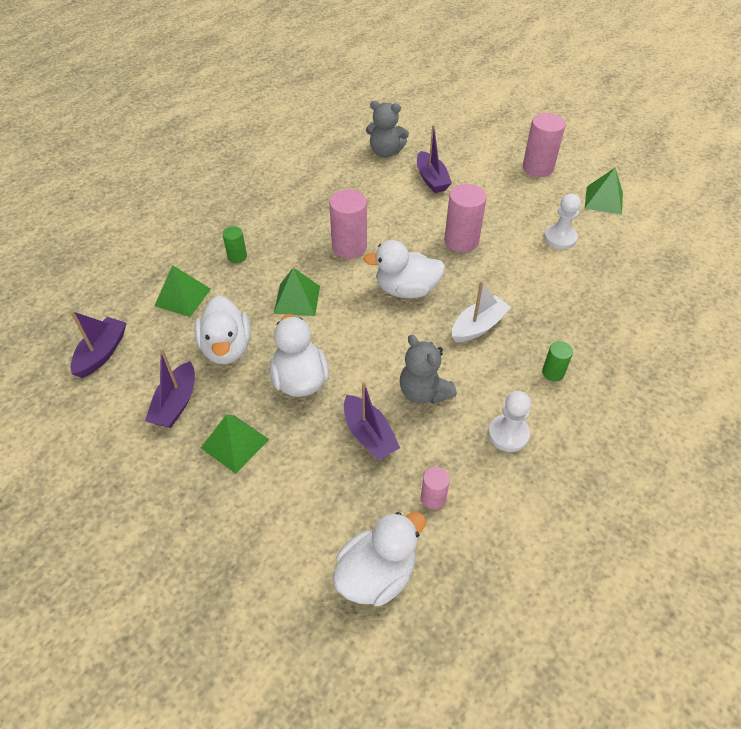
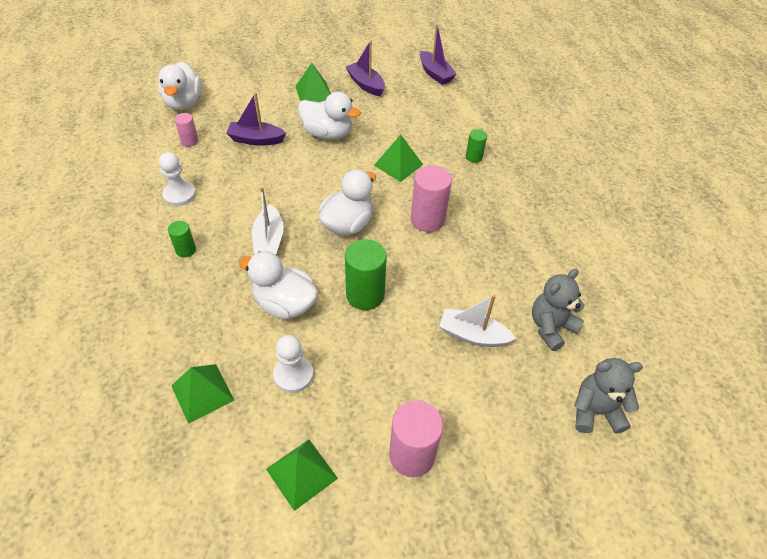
camera: 125 degrees right, 0 degrees up
(183, 297) = (454, 118): green pyramid -> green pyramid (202, 393)
(227, 348) = (387, 117): white duck -> white duck (284, 304)
(423, 392) = (254, 178): grey teddy bear -> grey teddy bear (595, 411)
(431, 179) = (473, 335): purple boat -> white boat
(461, 241) = (365, 295): pink cylinder -> green cylinder

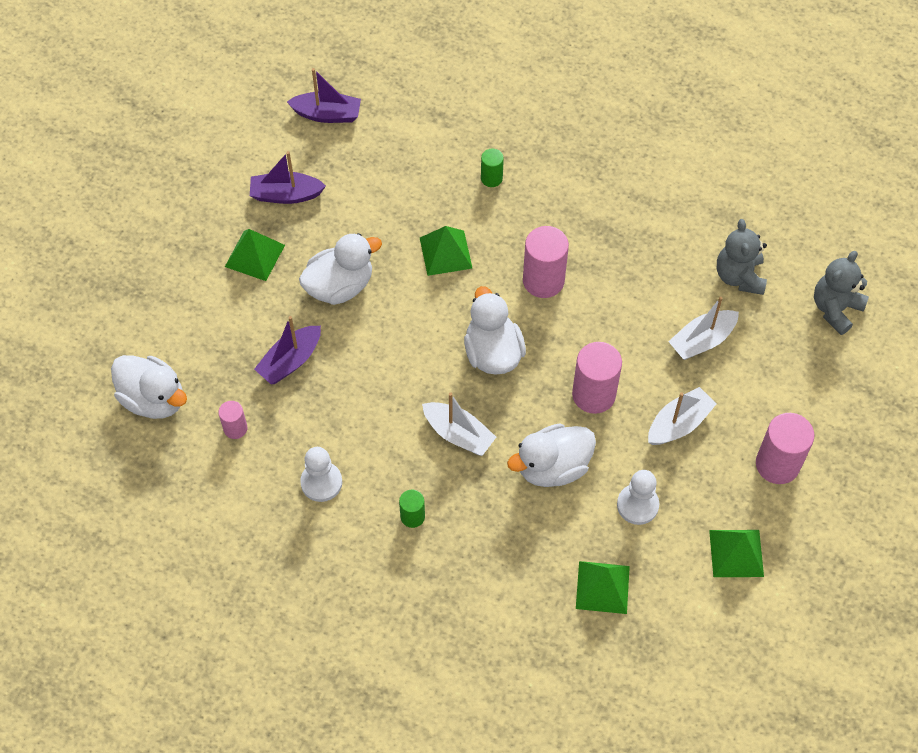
camera: 50 degrees left, 10 degrees up
(365, 295) = (593, 394): green cylinder -> pink cylinder
(387, 361) = (678, 424): none -> white boat

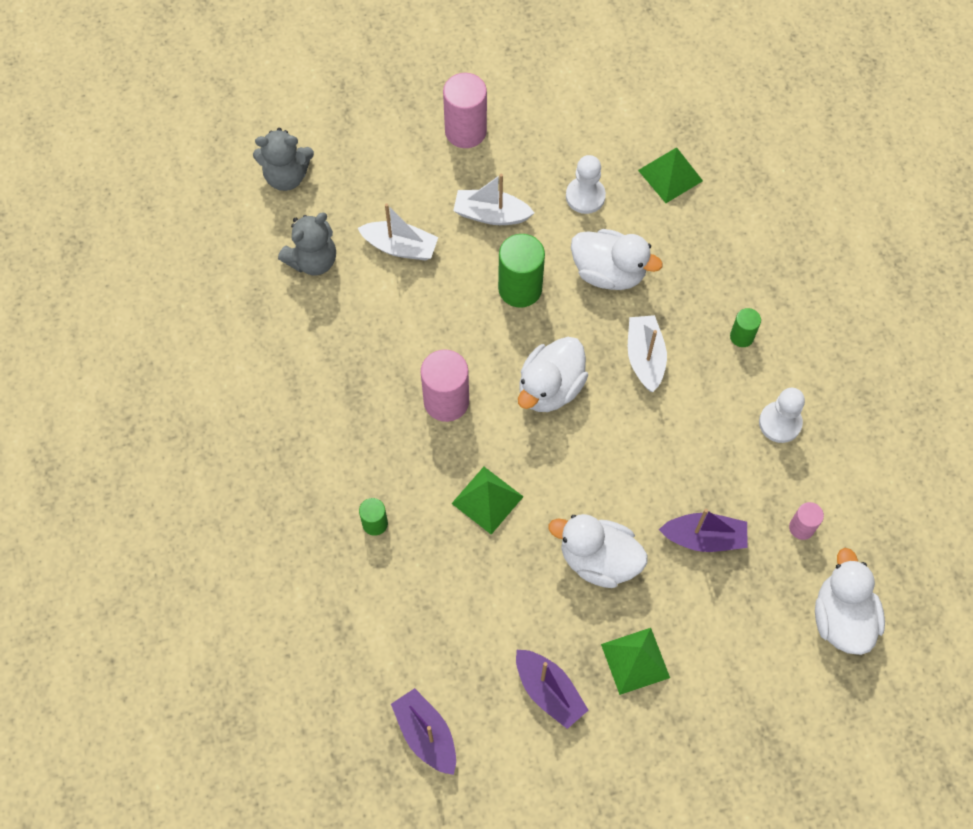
camera: 130 degrees left, 5 degrees up
(593, 394) = (520, 288): pink cylinder -> green cylinder
(736, 553) = (563, 112): green pyramid -> none

